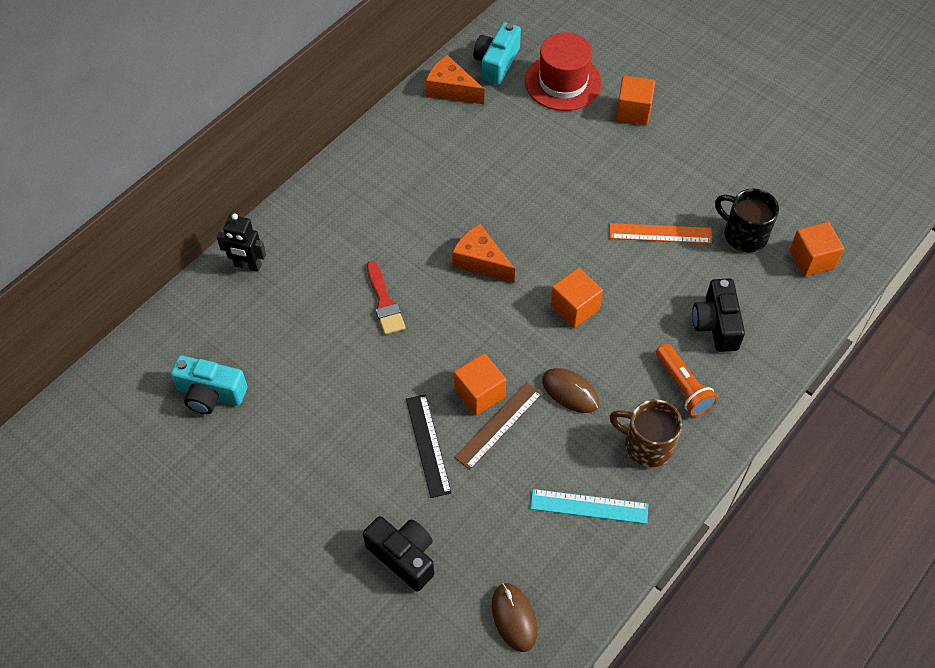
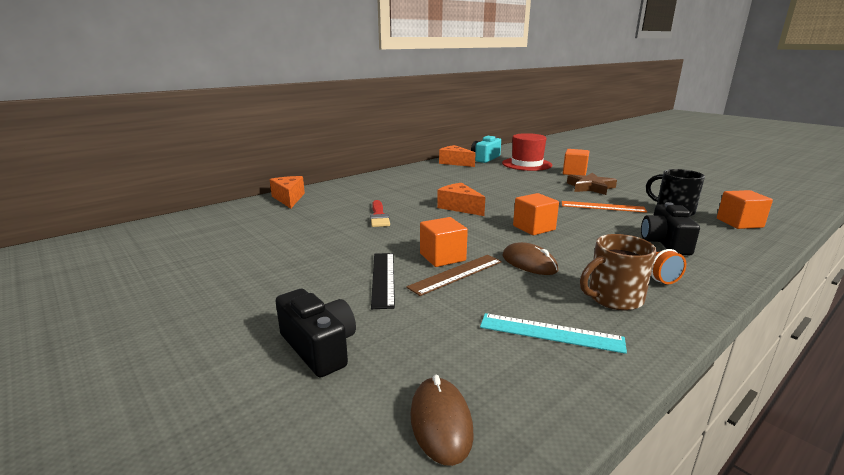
camera: 10 degrees right, 35 degrees down
(210, 393) = (213, 240): turquoise camera -> none
(247, 265) = (289, 198): black robot -> orange cheese
(647, 445) = (613, 298): brown mug -> brown mug turned 60 degrees counterclockwise
(651, 168) = (590, 187): none -> brown star

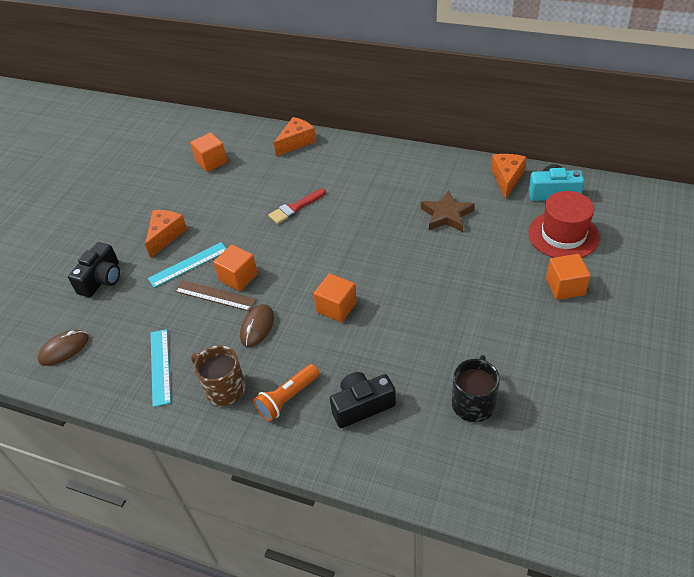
camera: 65 degrees right, 25 degrees up
(383, 278) = (188, 264): black ruler -> turquoise ruler
(459, 207) = (354, 243): orange cheese -> orange cheese (165, 236)
(590, 187) = (509, 316): brown star -> brown star (446, 215)
(602, 207) = (440, 341): orange ruler -> none
(739, 223) = (475, 466): orange cube -> orange cube (211, 162)

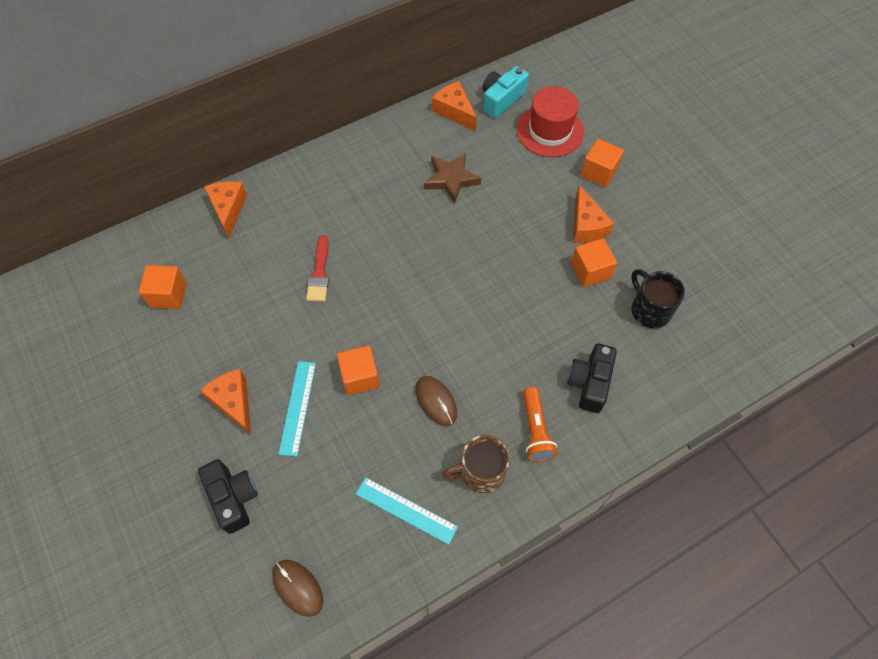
camera: 55 degrees left, 15 degrees up
(64, 349) = (298, 587): brown mouse -> brown mouse turned 45 degrees counterclockwise
(215, 295) = (363, 410): brown ruler -> none
(336, 307) = (473, 328): orange cube -> orange cube (590, 271)
(504, 312) = (586, 225): none -> orange cheese

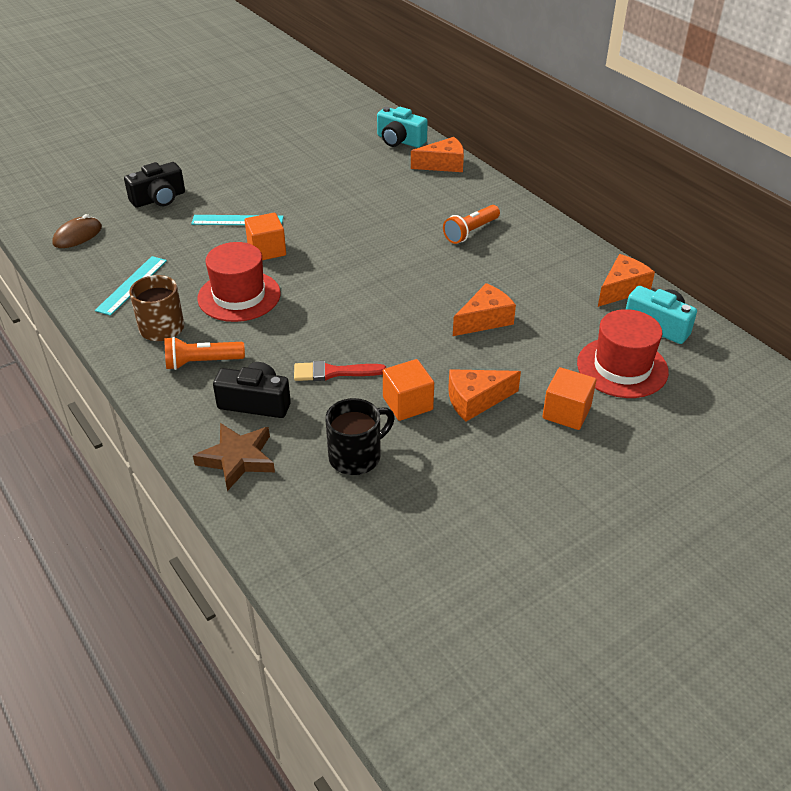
camera: 85 degrees right, 20 degrees down
(166, 243) = (400, 141): none -> turquoise camera
(168, 295) = (347, 148): orange cube -> none
(233, 402) = (244, 189): orange cheese -> orange cheese (484, 320)
(319, 273) = (379, 219): red brush -> red brush (333, 372)
(356, 201) = (471, 232): none -> orange flashlight
(436, 401) = (239, 296): brown mouse -> red hat
(451, 179) = (518, 292): brown star -> brown star (237, 459)

